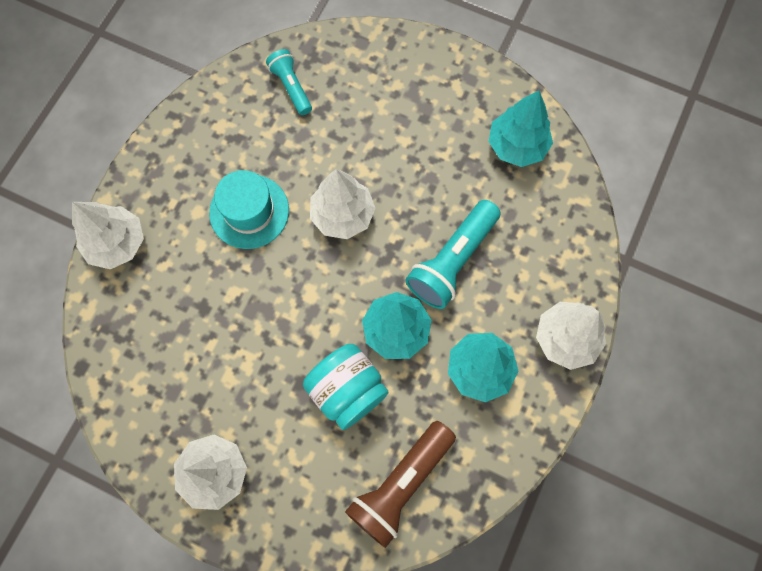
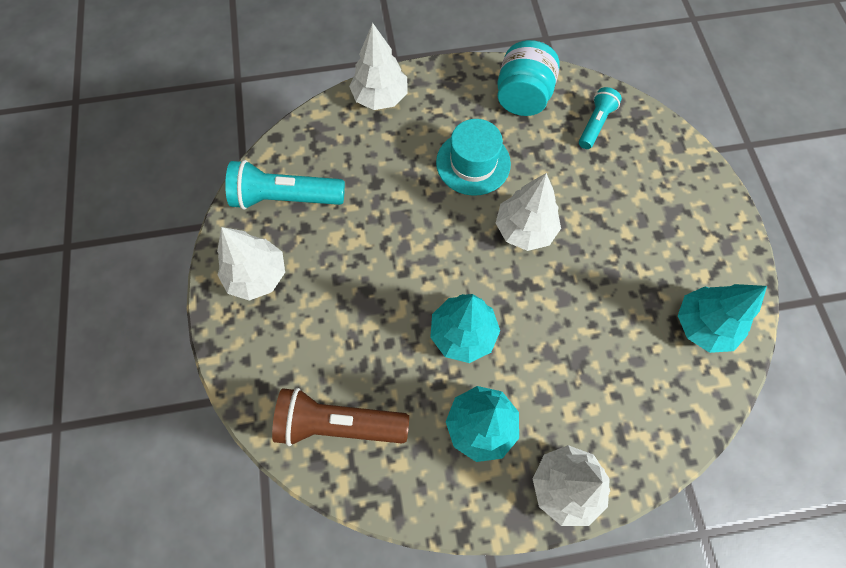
camera: 55 degrees right, 5 degrees down
(347, 390) = (386, 329): turquoise jar -> turquoise jar (522, 97)
(452, 261) = (556, 340): turquoise flashlight -> turquoise flashlight (285, 197)

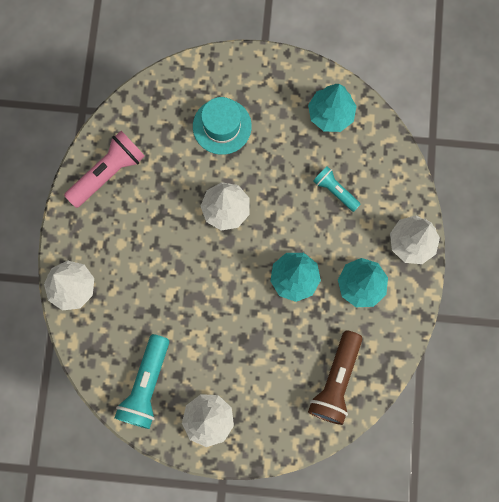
camera: 75 degrees left, 10 degrees up
(473, 163) = (158, 230): turquoise hat -> turquoise hat (222, 126)
(522, 97) = (108, 173): turquoise jar -> pink flashlight
(595, 124) = (150, 126): turquoise flashlight -> turquoise flashlight (335, 191)

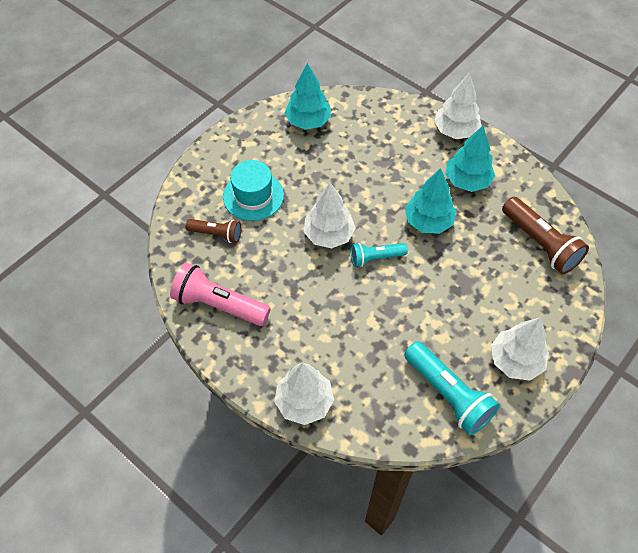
camera: 55 degrees left, 20 degrees down
(108, 173) = (219, 304): pink flashlight -> pink flashlight turned 60 degrees counterclockwise
(167, 125) = (216, 234): none -> brown flashlight
(335, 191) = (373, 153): turquoise flashlight -> turquoise flashlight (375, 258)

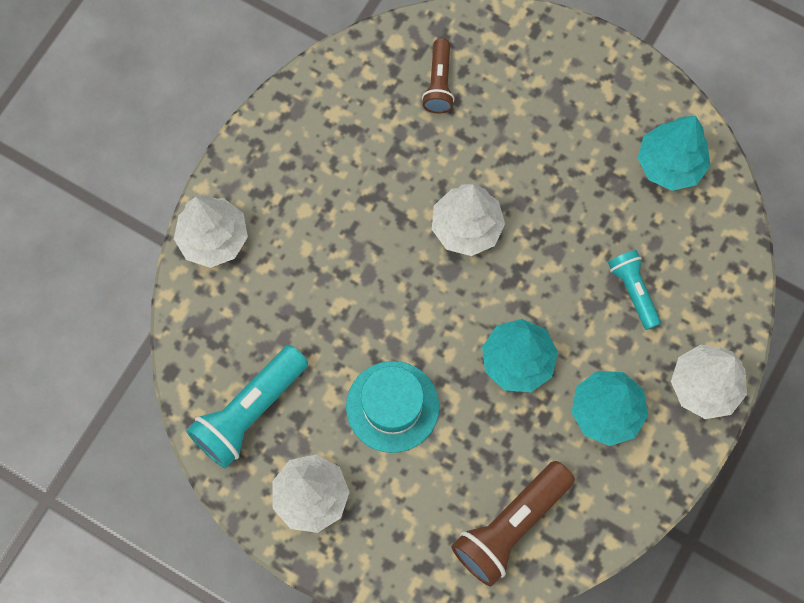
camera: 80 degrees right, 15 degrees up
(219, 304) = (332, 111): pink flashlight -> none
(253, 196) = (513, 116): turquoise hat -> turquoise hat (392, 406)
(375, 258) = (440, 295): turquoise flashlight -> turquoise flashlight (633, 291)

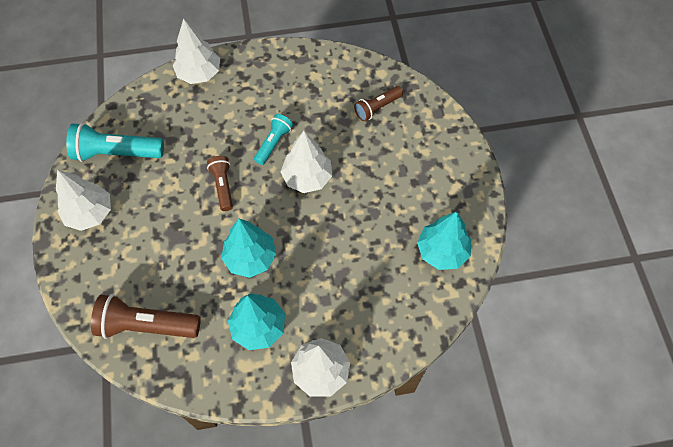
camera: 50 degrees right, 10 degrees down
(392, 406) = (172, 215): turquoise hat -> none
(400, 324) = (223, 186): none -> brown flashlight
(633, 291) = (346, 288): turquoise flashlight -> turquoise flashlight (274, 143)

